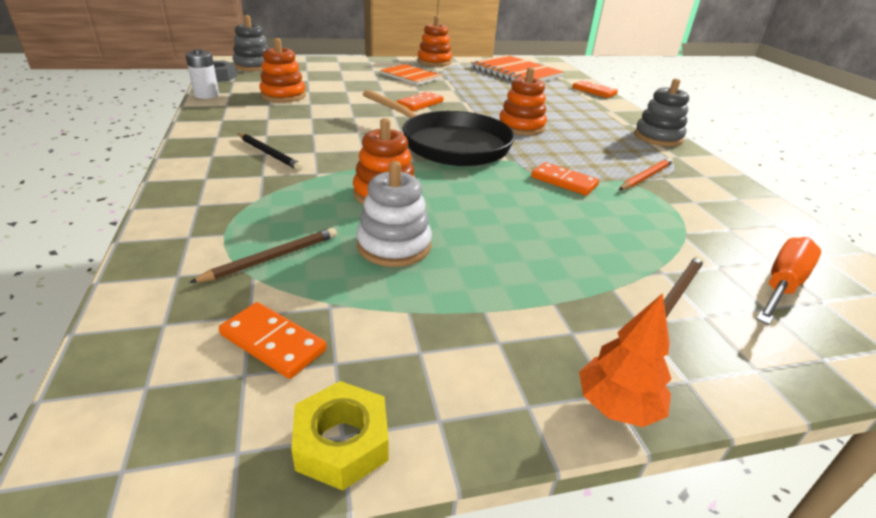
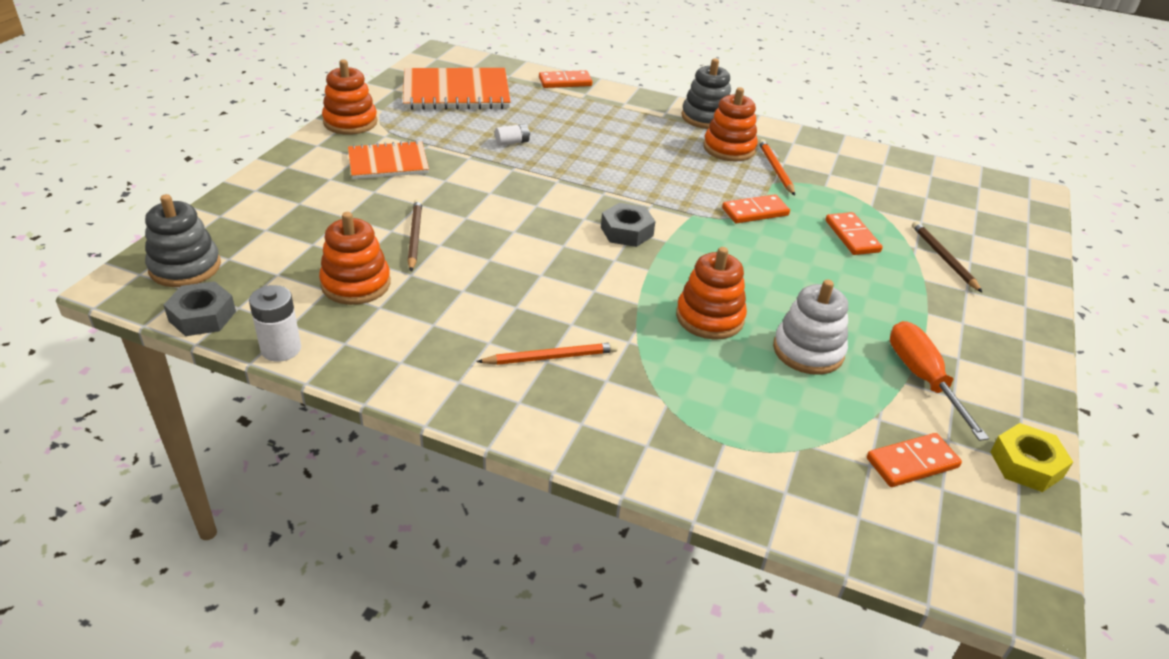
camera: 55 degrees left, 5 degrees up
(269, 154) = (550, 357): black pencil -> orange pencil
(272, 258) = (788, 426): brown pencil -> brown pencil (415, 237)
(420, 104) = (493, 199): orange domino -> orange domino (852, 236)
(450, 144) = (627, 231): black pan -> grey nut
(491, 95) = (512, 142): none -> white battery
(521, 127) = (619, 171): orange stacking toy -> orange stacking toy (729, 148)
(617, 406) = (1036, 343): orange tree -> none
(782, 285) = (954, 212): orange screwdriver -> orange screwdriver (922, 377)

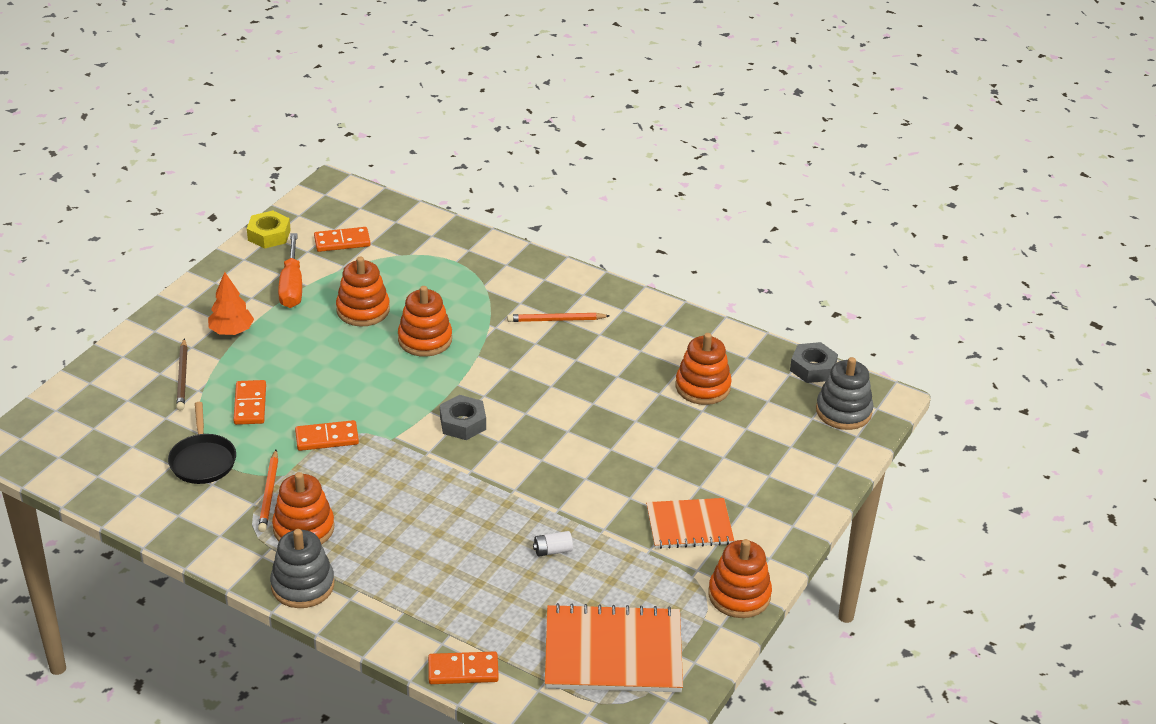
camera: 170 degrees left, 0 degrees up
(281, 349) = (748, 340): white battery -> none
(415, 237) = (657, 429): brown pencil -> none
(808, 351) = (363, 310): white stacking toy -> orange stacking toy
(854, 189) = (202, 460): none -> black pan
(941, 311) = (231, 331): none -> orange tree

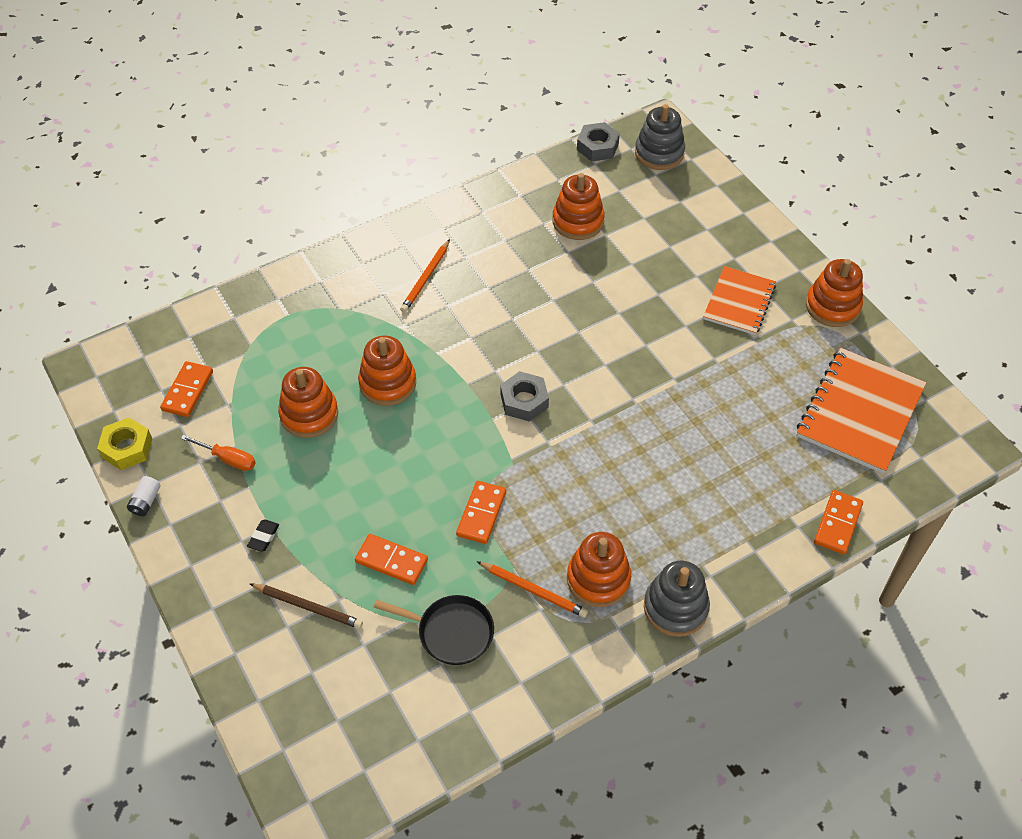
camera: 60 degrees left, 15 degrees up
(231, 331) = (263, 537): orange tree -> black eraser
(292, 286) = (228, 459): orange screwdriver -> orange screwdriver, size x0.64
(552, 550) = (723, 403): white battery -> white battery (146, 501)

